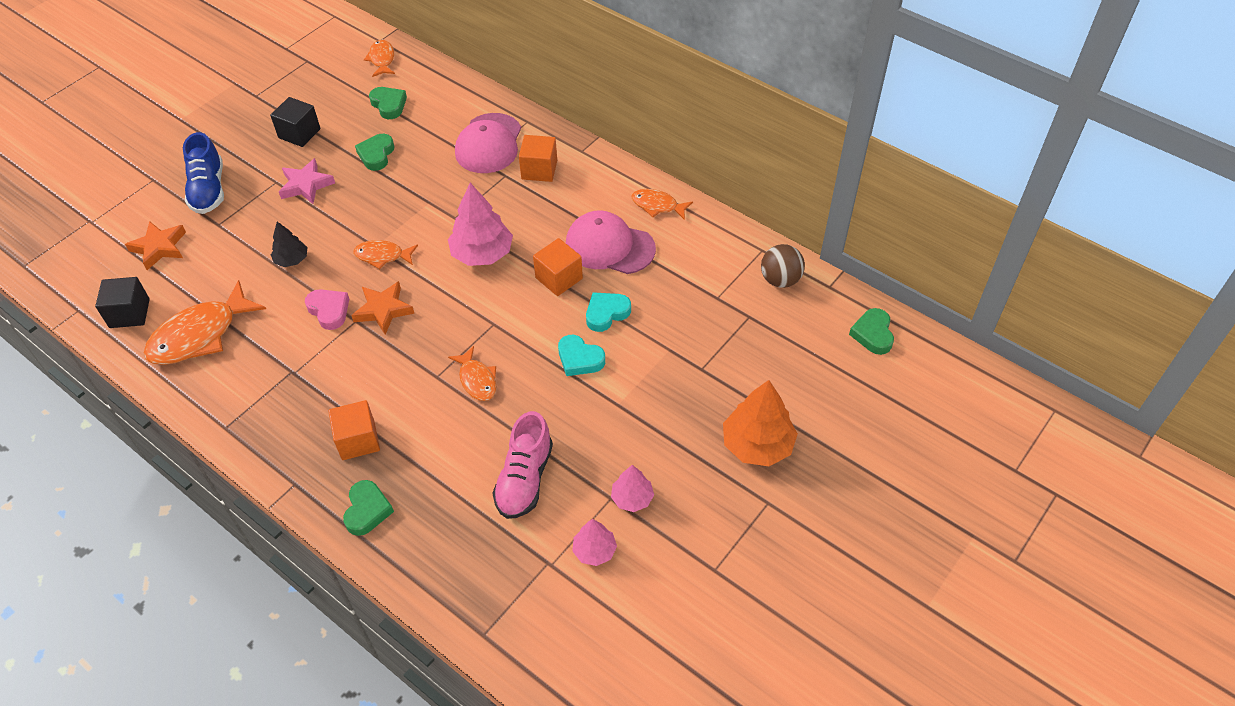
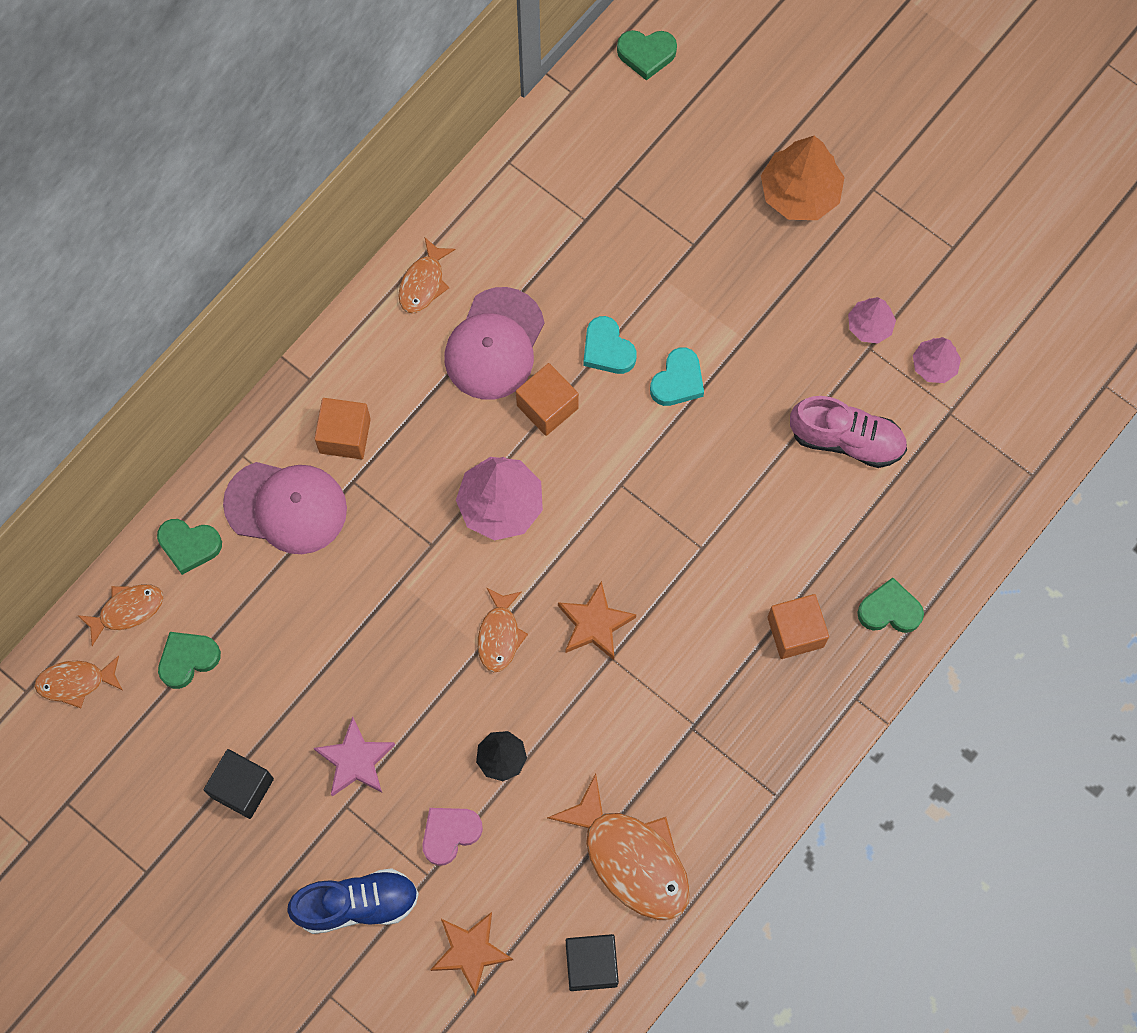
camera: 90 degrees left, 20 degrees up
(329, 310) = (594, 694): pink heart -> pink heart (450, 834)
(376, 155) = (298, 666): green heart -> green heart (189, 546)
(477, 380) = (708, 499): orange fish -> orange fish (127, 610)
(780, 280) = (559, 146): brown ball -> none

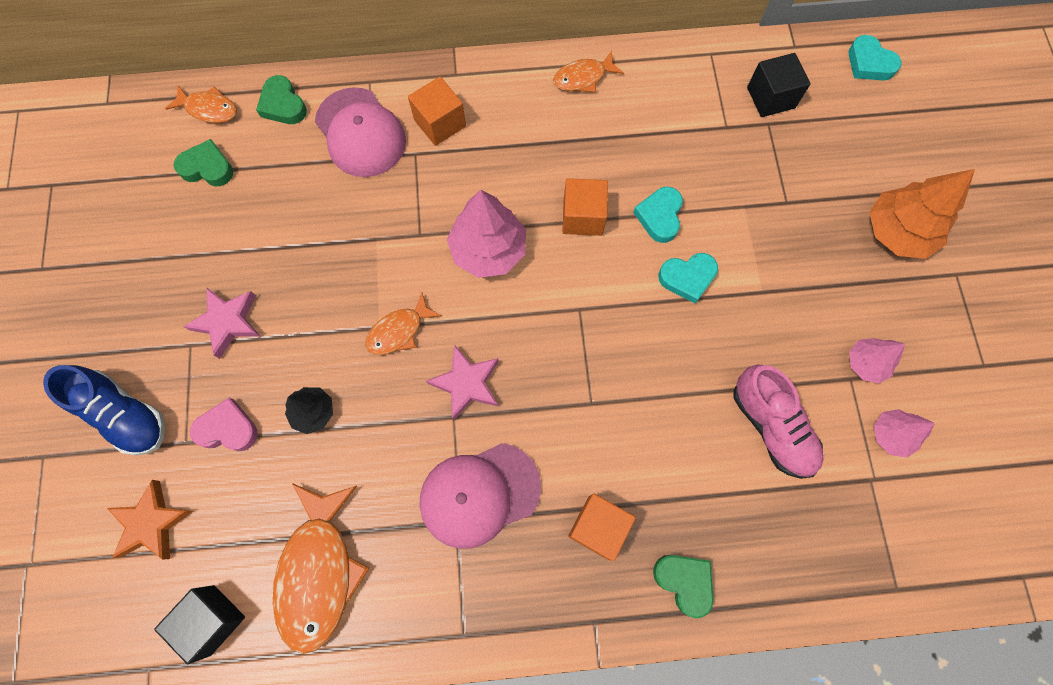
camera: 45 degrees right, 0 degrees up
(76, 682) = (136, 122): orange fish -> none
(242, 788) = (148, 272): black cube -> black cube (770, 98)
(494, 344) = (589, 150): pink cap -> pink cap (479, 494)
(594, 624) = (466, 383): orange star -> pink star
(646, 54) = (869, 63): green heart -> turquoise heart

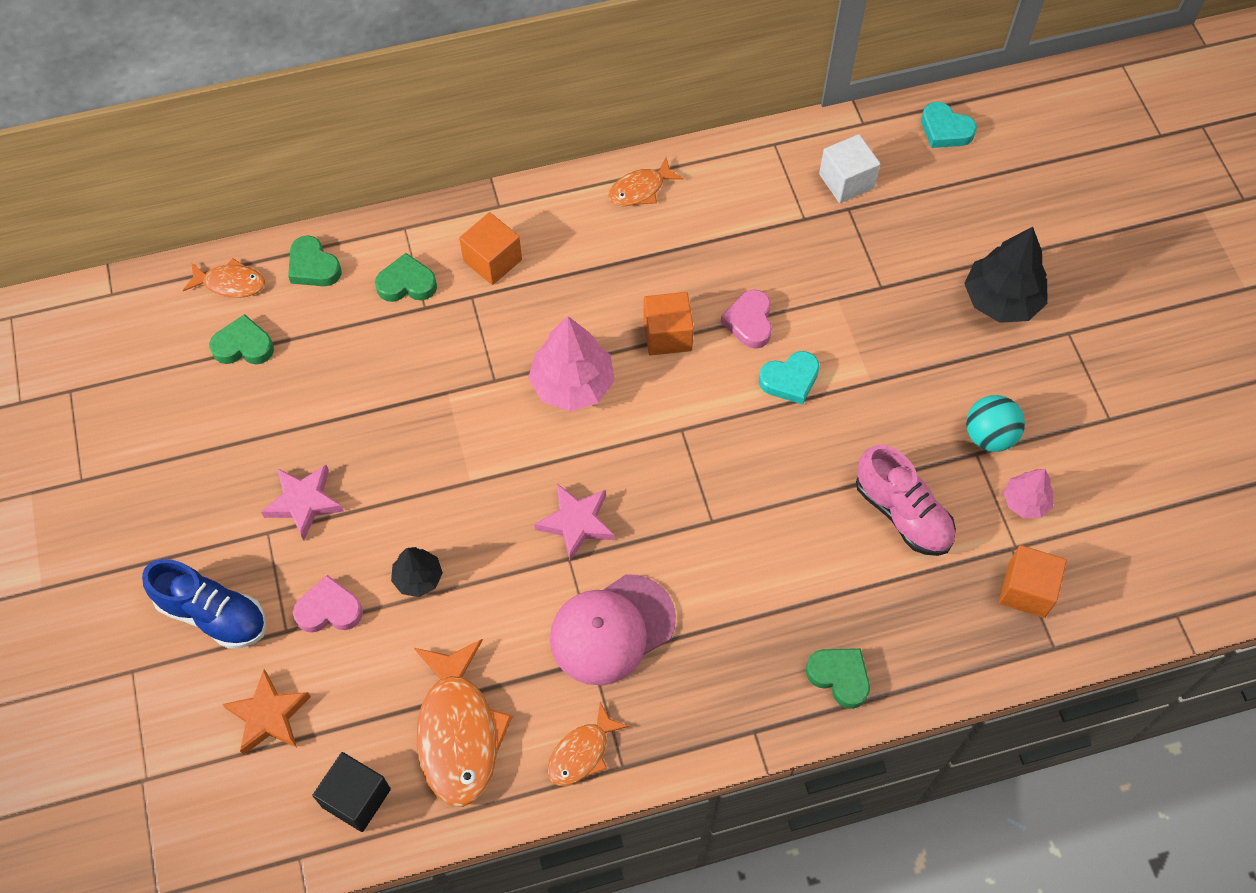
camera: 10 degrees left, 10 degrees down
(360, 133) = (407, 283): pink cap -> green heart
(399, 331) = (493, 482): orange fish -> orange fish (582, 753)
(598, 527) = (742, 640): orange cube -> orange cube (1026, 590)
(659, 216) = (749, 322): turquoise heart -> pink heart
(770, 98) = (846, 181): black cube -> white cube
(865, 363) = (989, 436): pink tree -> turquoise ball
(897, 232) = (1001, 300): orange tree -> black tree

